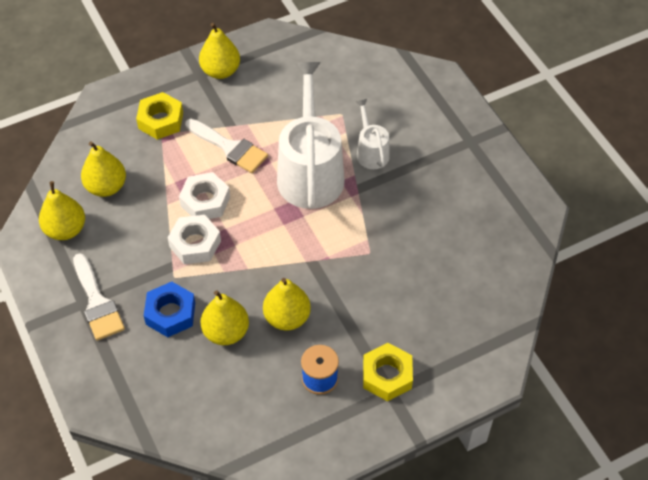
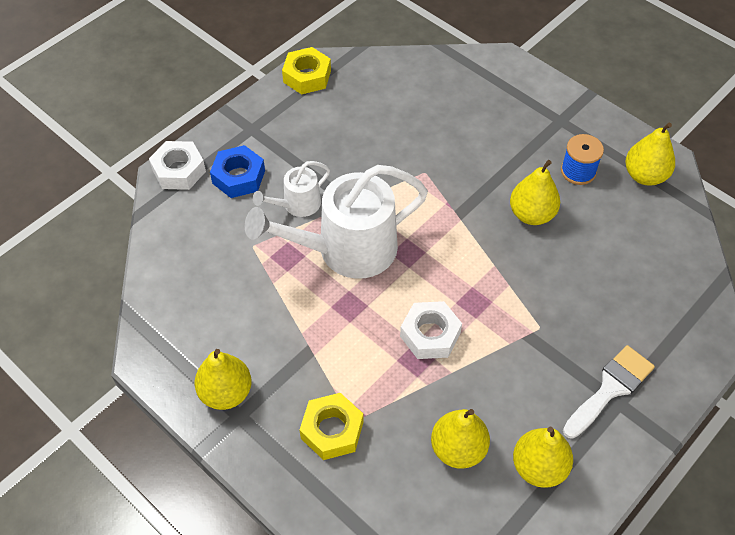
camera: 110 degrees left, 0 degrees up
(170, 313) = (583, 313): blue nut -> blue nut (238, 177)
(195, 244) = (489, 323): white nut -> white nut (179, 170)
(226, 332) = (575, 258): yellow pear -> yellow pear (644, 176)
(229, 147) = (344, 338): white brush -> none
(387, 376) = (547, 126): yellow nut -> yellow nut (307, 76)

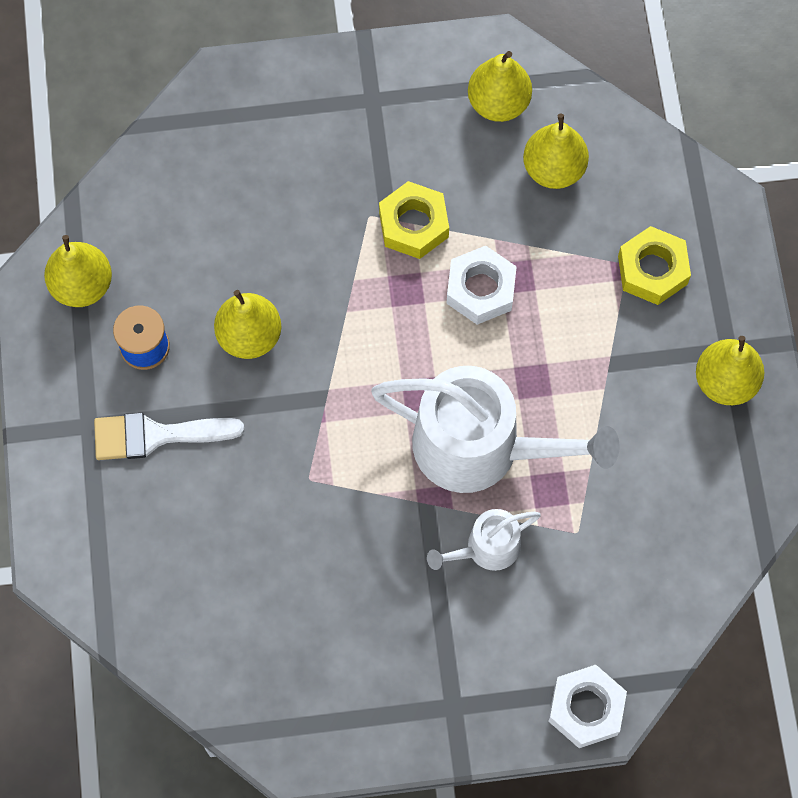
camera: 140 degrees left, 15 degrees up
(238, 177) = (523, 642): blue nut -> none
(297, 204) = (486, 548): white watering can -> white watering can turned 150 degrees clockwise
(307, 76) = (317, 740): yellow nut -> yellow nut (413, 225)
(610, 389) = (366, 115): white brush -> white brush (156, 435)

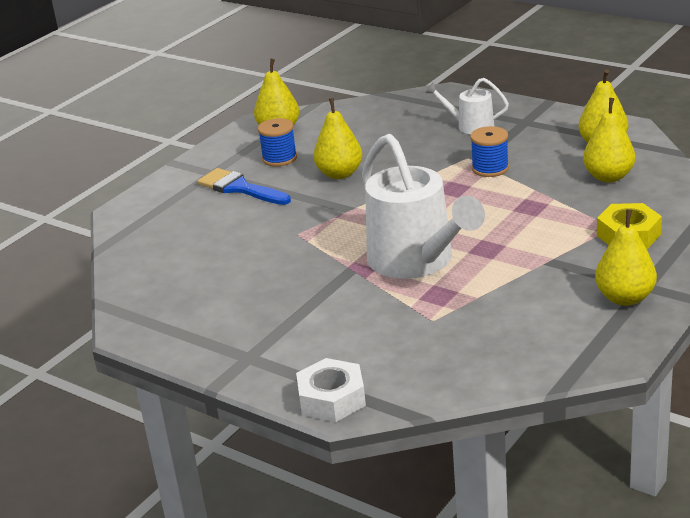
camera: 45 degrees right, 40 degrees down
(156, 435) = (240, 188): white brush -> blue brush
(413, 225) = (490, 168): yellow nut -> blue spool
(480, 289) = (500, 204): white nut -> none
(486, 548) = (363, 301): white watering can -> white watering can (470, 126)

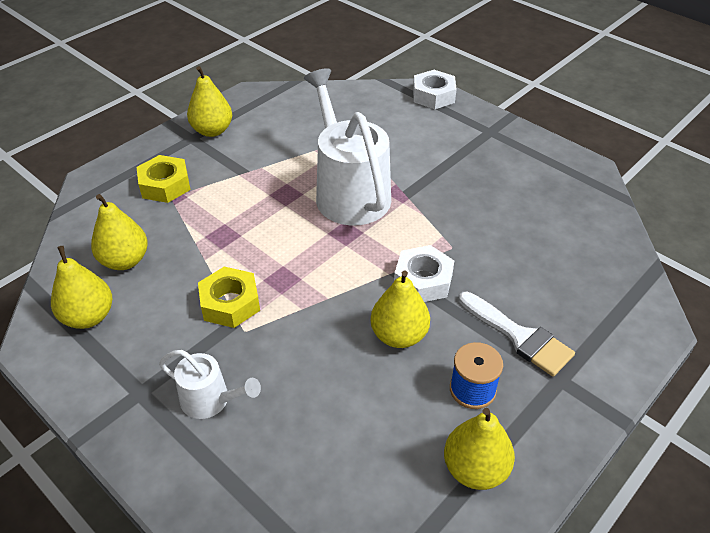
camera: 175 degrees left, 15 degrees up
(240, 188) = (519, 336): blue brush -> white brush
(323, 207) = (423, 280): none -> white nut
(490, 168) = (230, 303): blue spool -> yellow nut

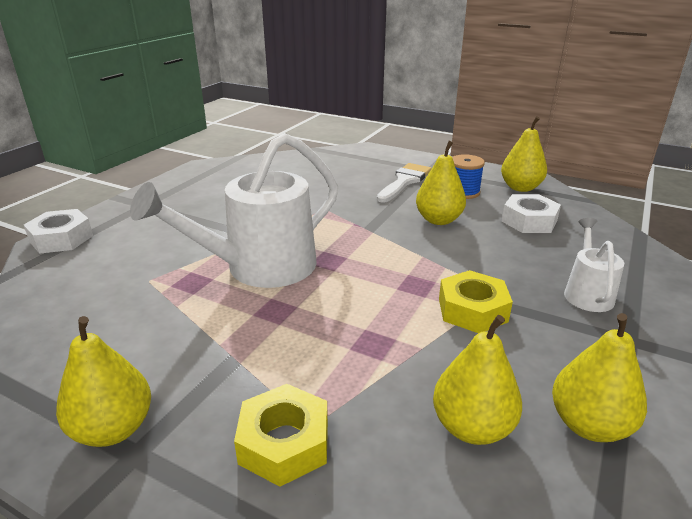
camera: 105 degrees left, 15 degrees down
(423, 280) = (372, 217): white nut -> white nut (529, 221)

